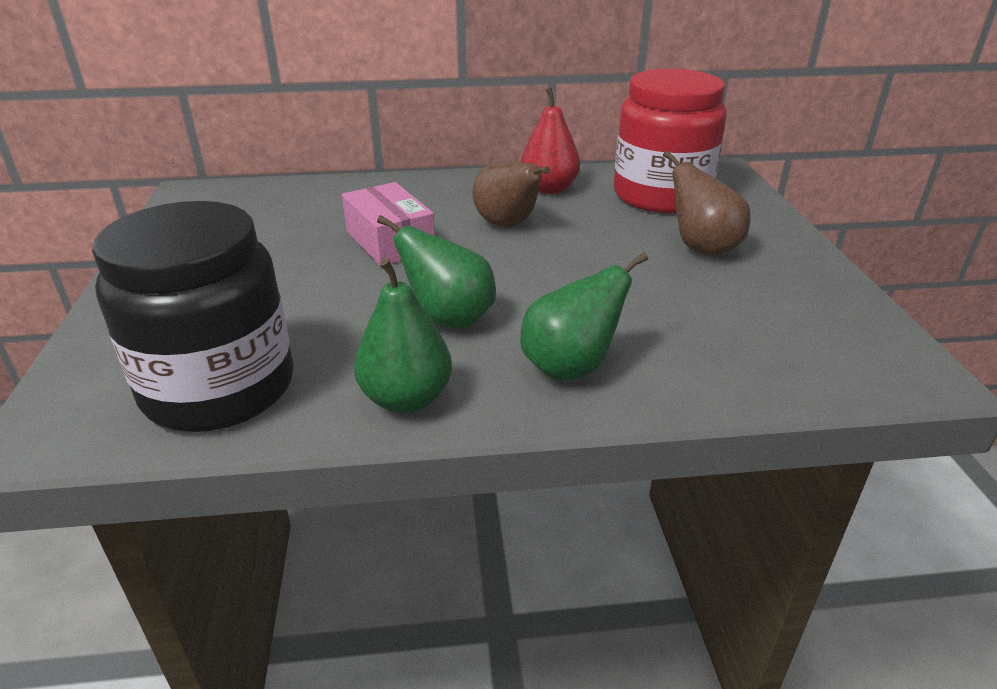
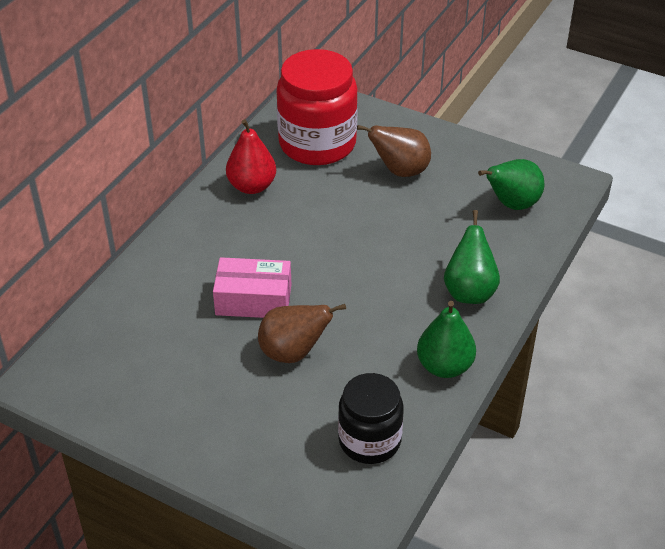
camera: 55 degrees left, 10 degrees up
(219, 388) = (369, 440): black jar -> black jar, size x0.63
(449, 319) = (380, 316): green pear -> green pear (512, 204)
(508, 225) = (287, 233): brown pear -> brown pear (293, 353)

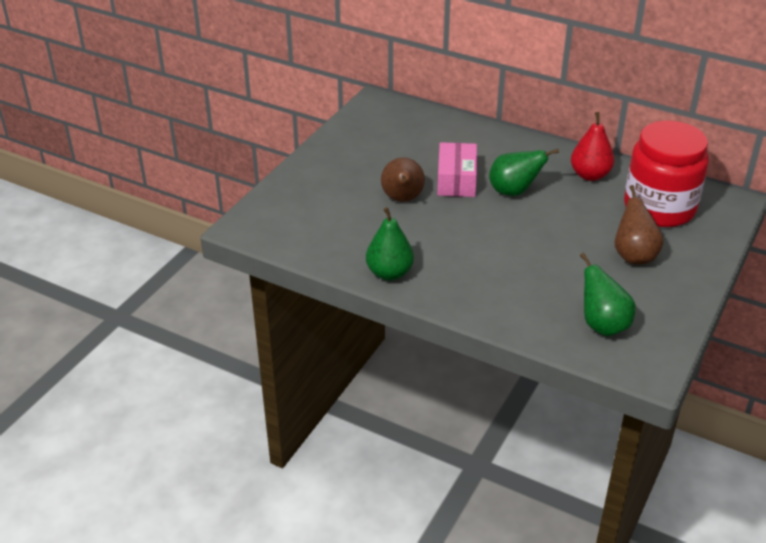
camera: 90 degrees right, 5 degrees down
(369, 440) = (317, 234): black jar -> none
(469, 292) = (477, 291): green pear -> green pear (514, 192)

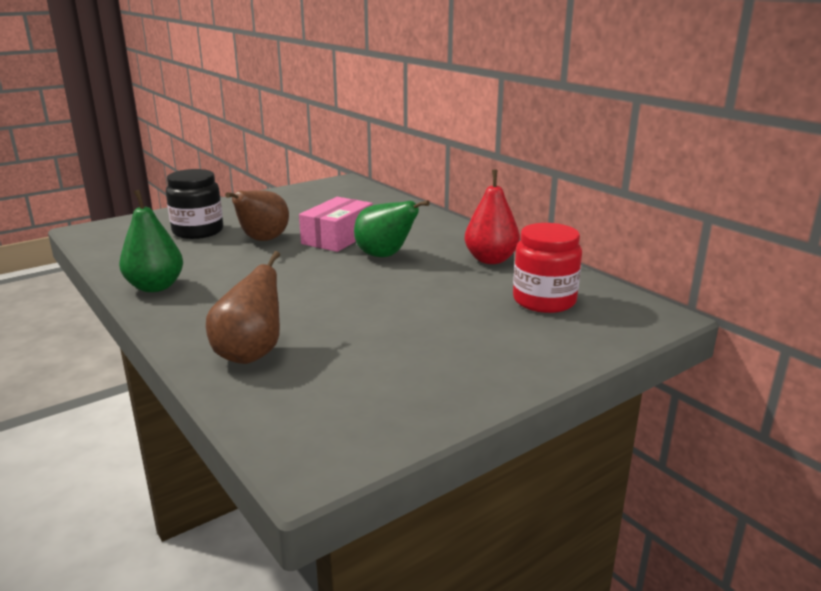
camera: 25 degrees right, 15 degrees down
(337, 203) = (198, 231): none -> black jar
(602, 325) = (317, 392): green pear -> none
(634, 256) = (454, 335): brown pear -> brown pear (250, 354)
(659, 208) = (544, 301): red jar -> red jar, size x0.63

